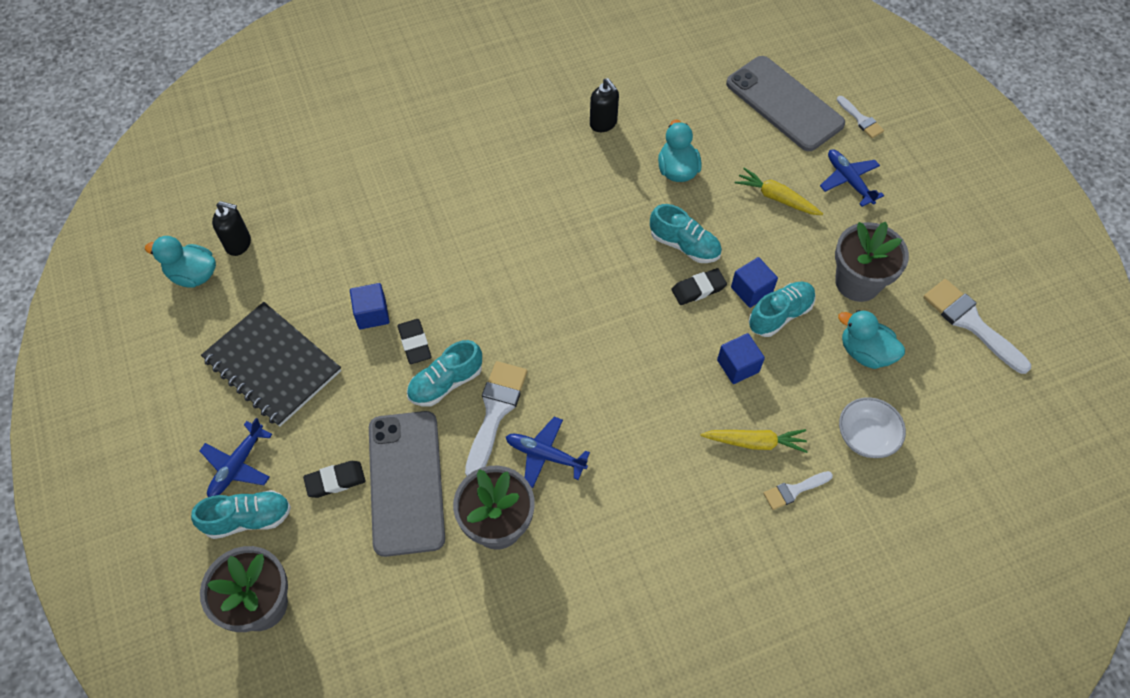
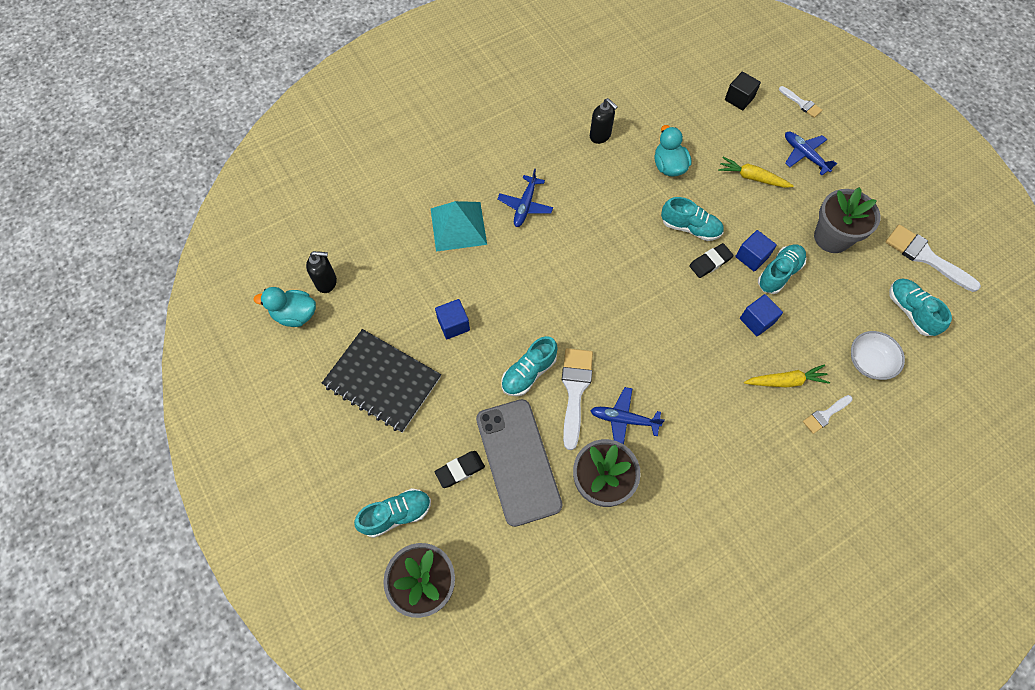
camera: 10 degrees left, 5 degrees up
(237, 465) = (375, 471): blue plane -> blue plane (525, 205)
(407, 203) = (458, 226): none -> turquoise pyramid
(414, 343) = (495, 344): black eraser -> none
(784, 103) = (739, 99): grey phone -> black cube
(865, 352) = (851, 294): turquoise duck -> none
(934, 385) = (910, 311): none -> turquoise shoe

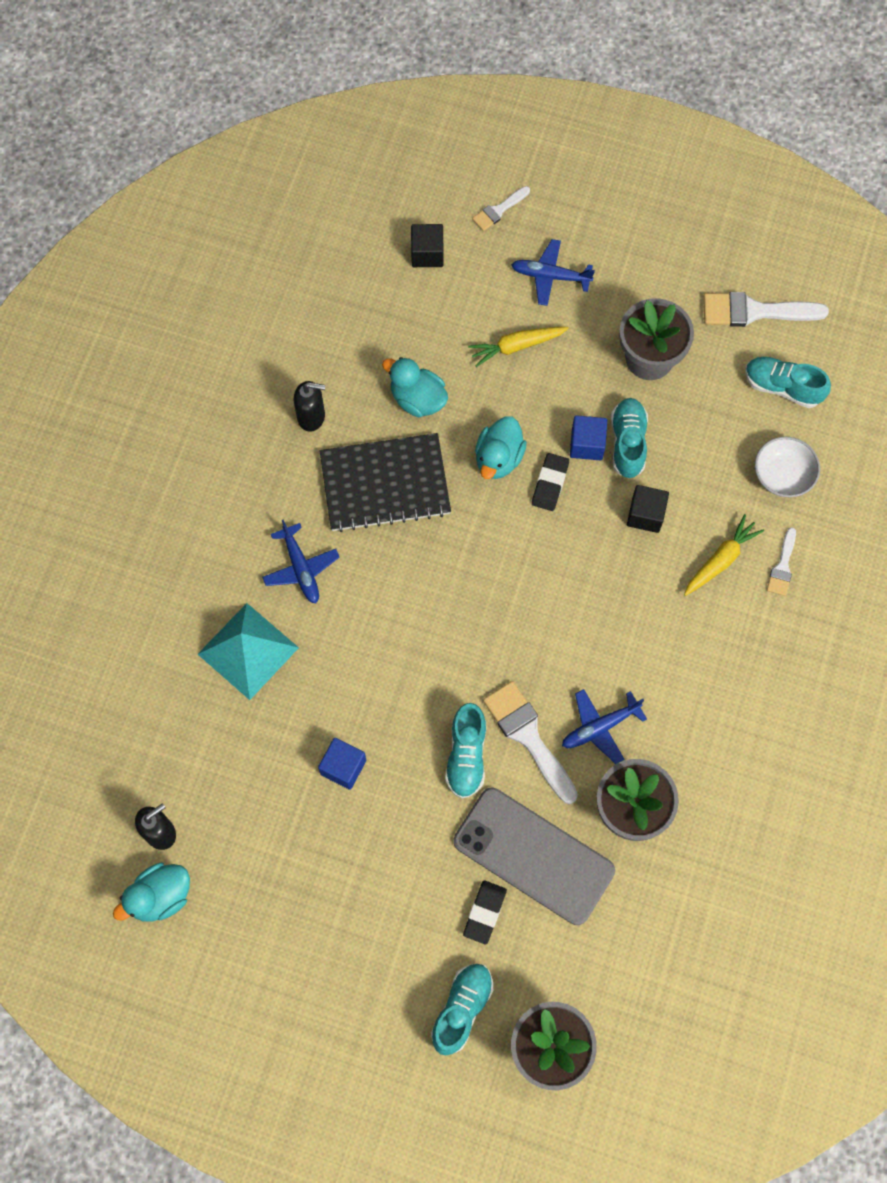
camera: 40 degrees left, 5 degrees up
(382, 381) = (324, 889): black notebook -> black notebook (385, 484)
(690, 228) = (498, 458): turquoise shoe -> turquoise duck
(757, 321) = (645, 515): blue cube -> black cube
(801, 103) = (499, 210): white brush -> white brush turned 135 degrees clockwise

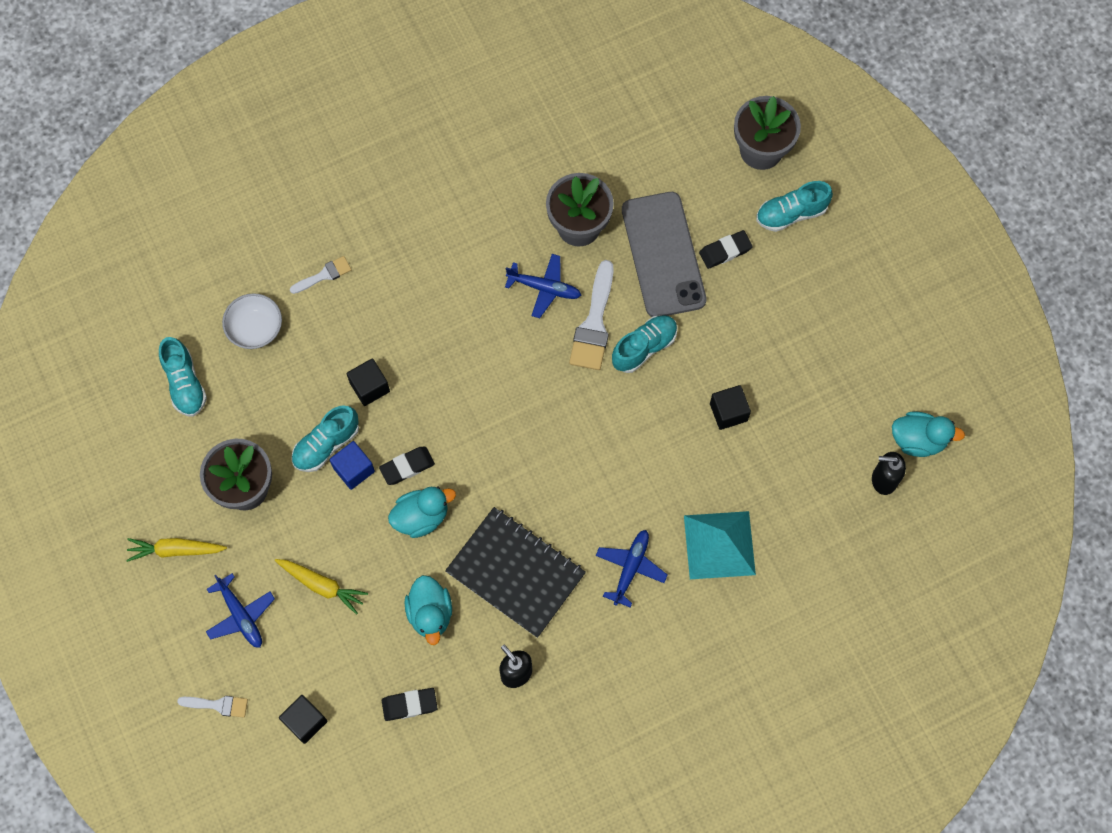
camera: 135 degrees left, 0 degrees up
(343, 767) = (728, 412): blue cube -> black cube
(366, 328) = (409, 705): none -> black eraser
(721, 560) = (356, 315): yellow carrot -> yellow carrot (176, 550)
(755, 311) = (138, 451): white brush -> none

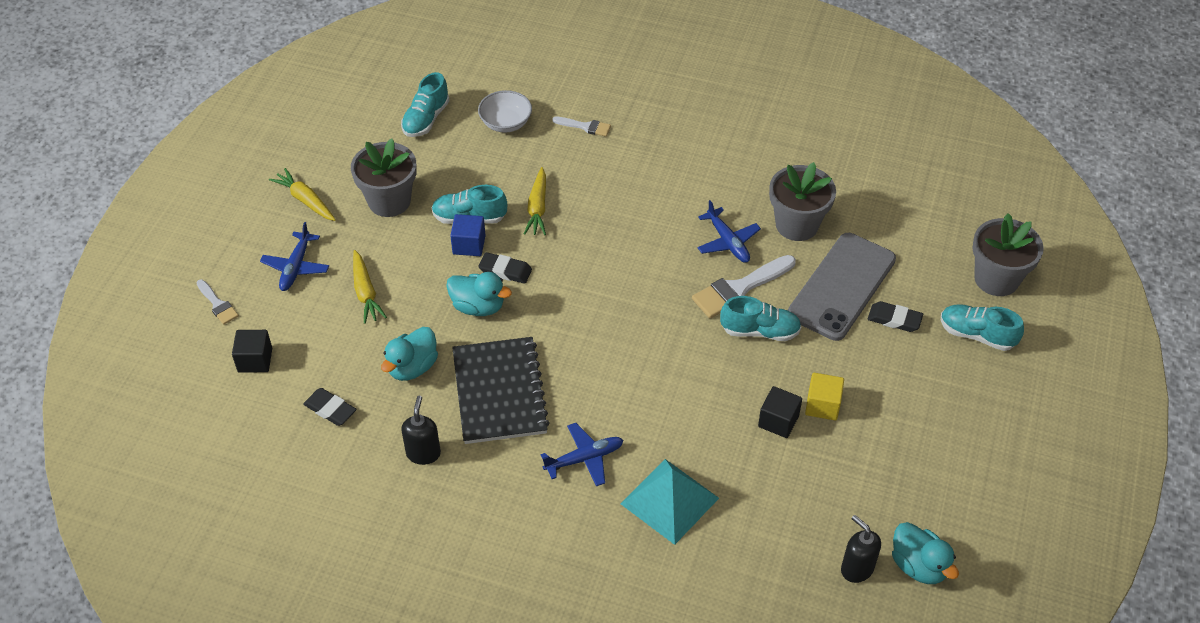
camera: 45 degrees right, 20 degrees down
(370, 387) = (537, 208): black cube -> yellow carrot
(745, 371) = (822, 405): none -> yellow cube

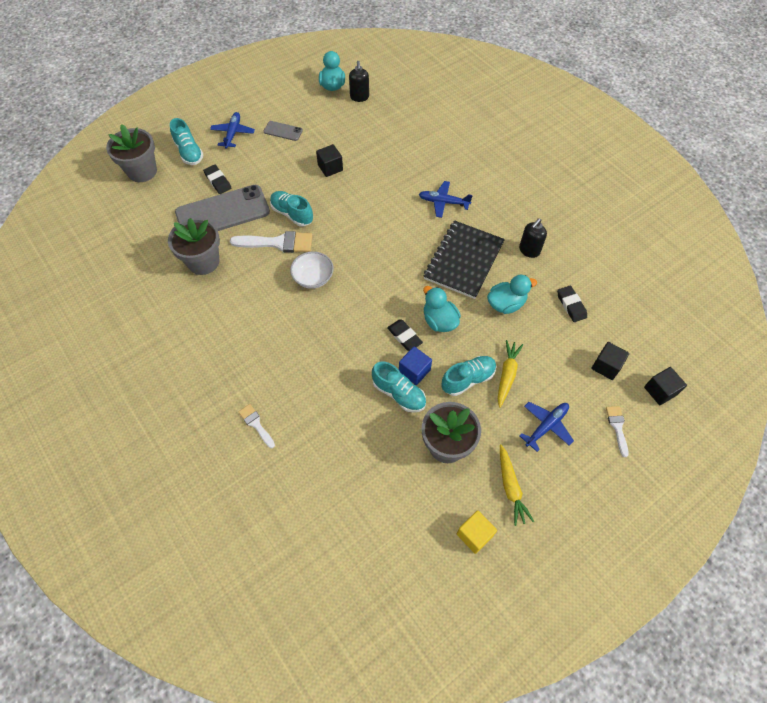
camera: 145 degrees left, 10 degrees up
(180, 366) = (660, 391): none -> black cube
(426, 119) = (367, 515): turquoise shoe -> turquoise shoe (468, 379)
(506, 123) = (309, 468): white bowl -> white bowl (313, 278)
(537, 208) = (347, 372): yellow carrot -> none
(669, 501) = (417, 163): turquoise pyramid -> none
(727, 241) = (253, 275): blue plane -> blue plane (233, 133)
(822, 405) = (301, 163): yellow cube -> yellow cube (474, 535)
(899, 439) = (283, 131): none -> grey phone

